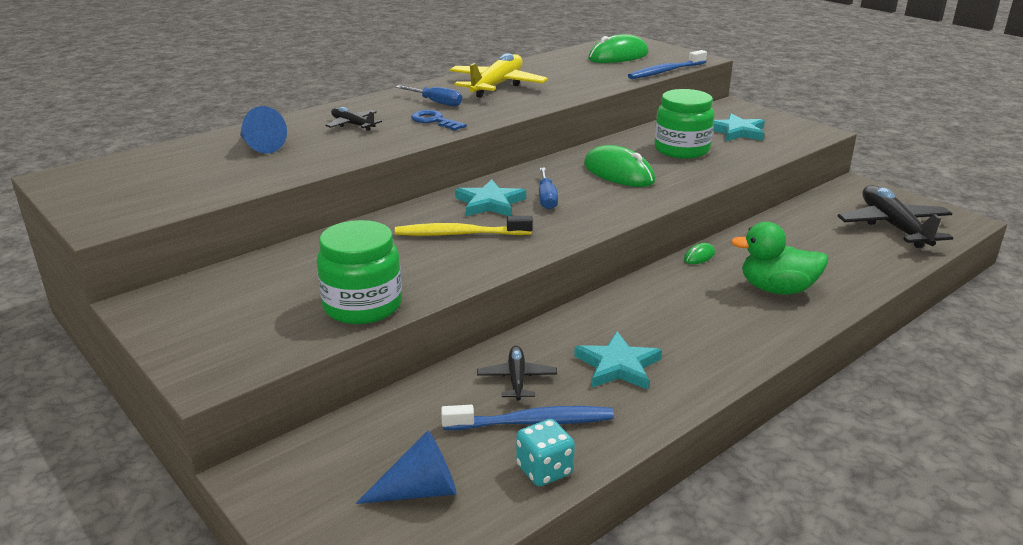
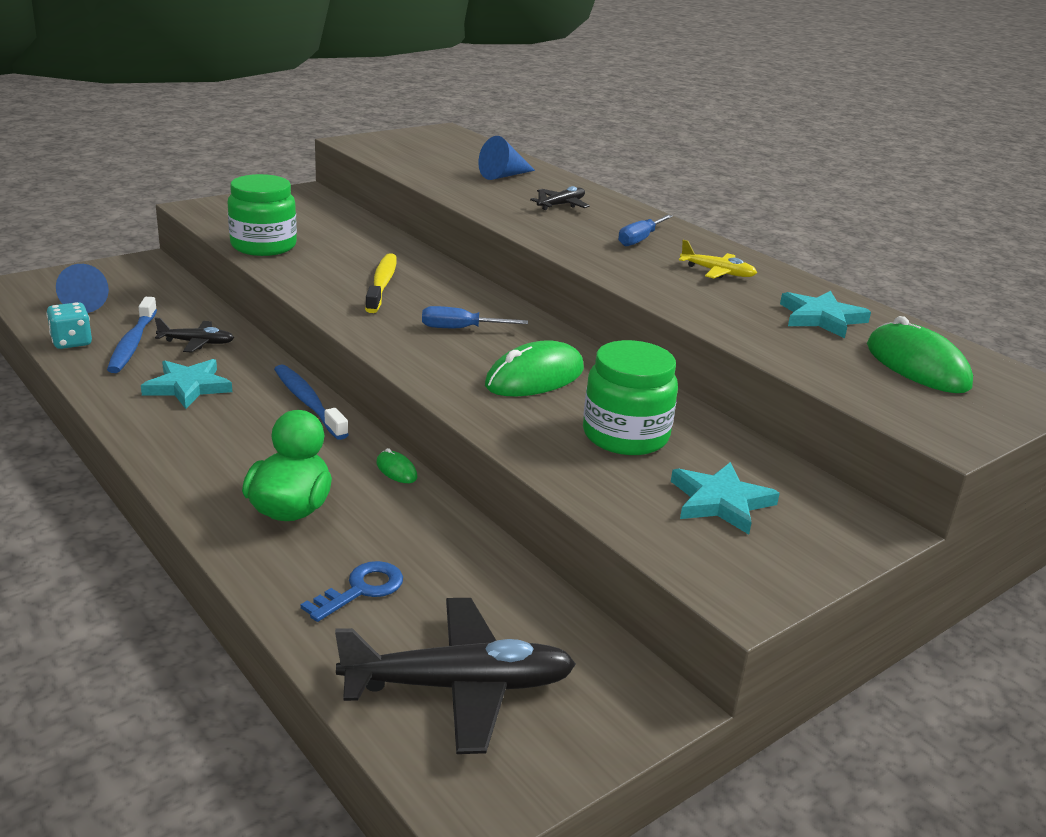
camera: 90 degrees right, 0 degrees up
(434, 121) = (574, 235): blue key -> blue key (361, 589)
(490, 203) = (453, 301): turquoise star -> turquoise star (821, 318)
(497, 85) = (717, 272): yellow plane -> yellow plane, size x0.52
(665, 71) = (837, 391): blue toothbrush -> blue toothbrush (308, 402)

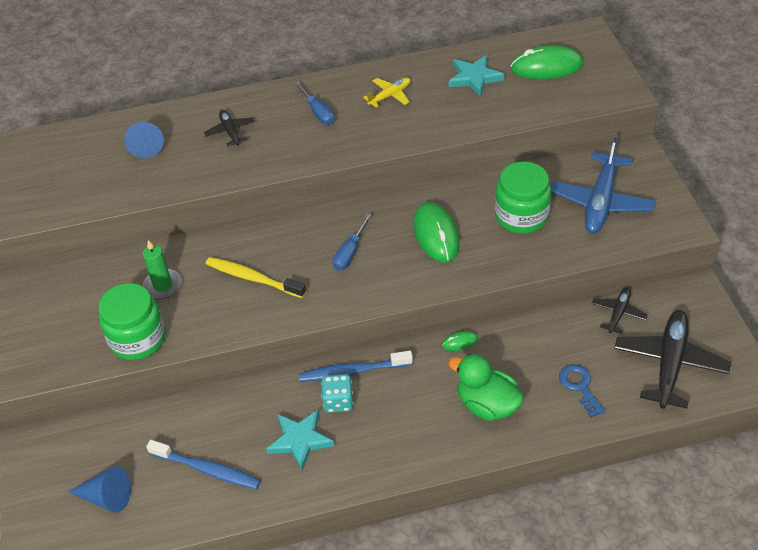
camera: 60 degrees left, 20 degrees up
(71, 342) = (185, 513): turquoise dice -> turquoise dice (338, 401)
(197, 343) = (225, 425): black plane -> black plane (618, 313)
(344, 245) = (163, 285): none -> green candle
(720, 502) = (600, 202): turquoise star -> blue plane

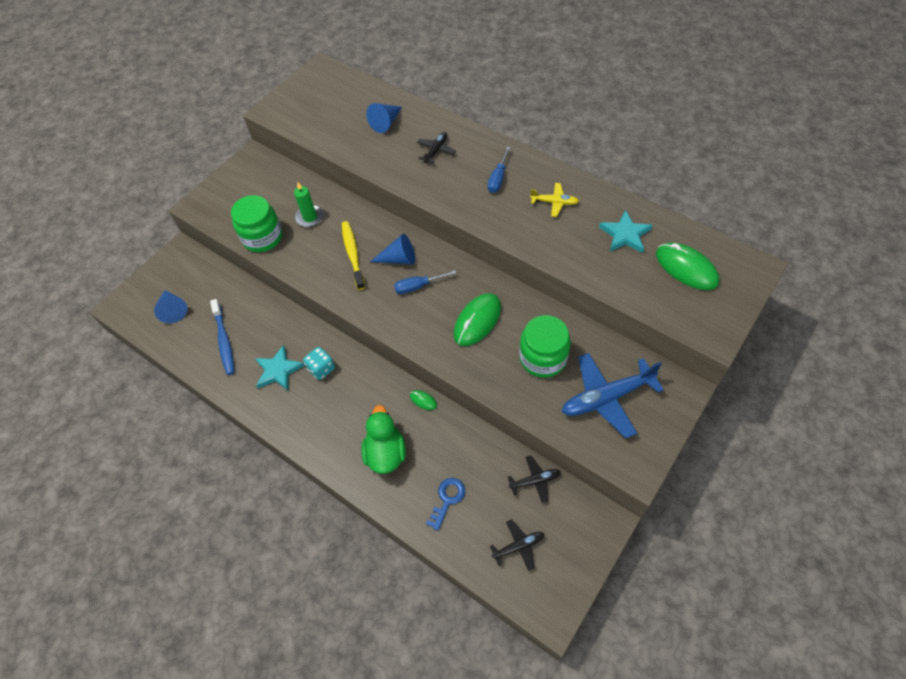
camera: 50 degrees right, 10 degrees up
(301, 248) = (398, 259): none -> blue cone
(353, 371) = (350, 359): blue toothbrush -> none
(669, 364) = (518, 546): black plane -> black plane, size x0.52

